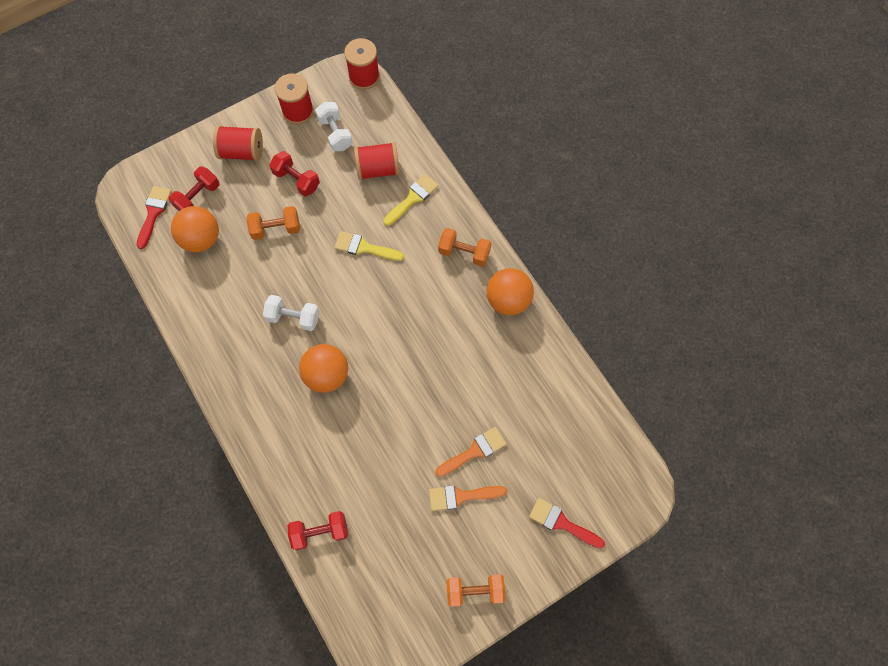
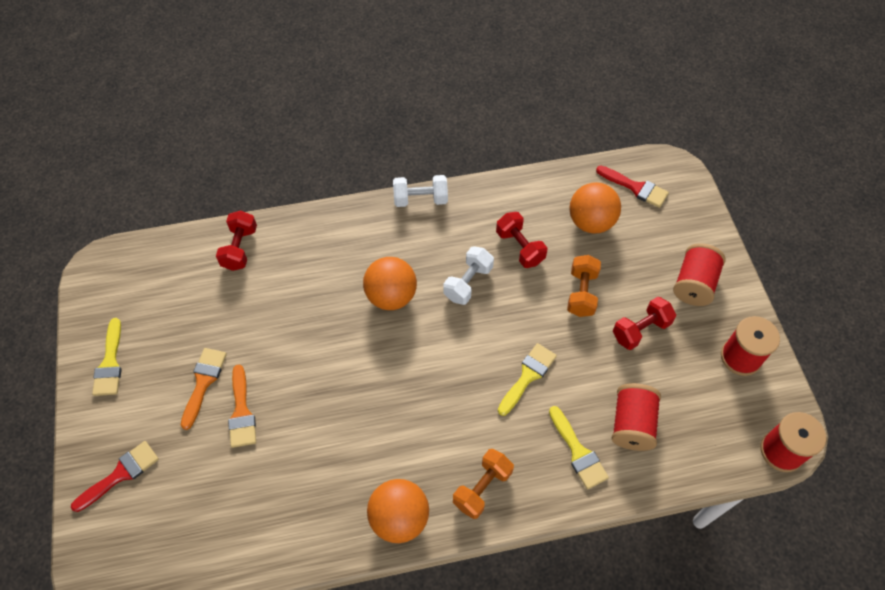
camera: 110 degrees right, 10 degrees down
(198, 197) = (644, 230): red dumbbell -> red dumbbell (520, 247)
(335, 133) = (697, 390): white dumbbell -> white dumbbell (420, 199)
(475, 590) = (110, 363): orange dumbbell -> yellow brush

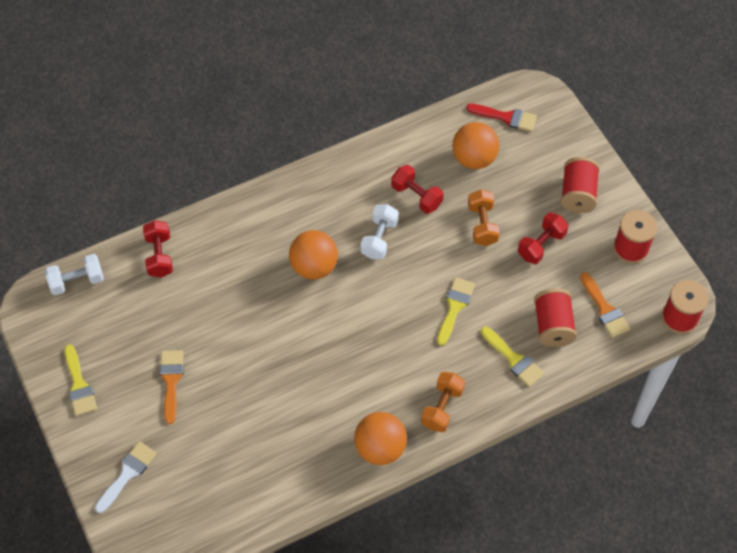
camera: 15 degrees left, 0 degrees up
(120, 474) = (127, 474): red brush -> white brush
(241, 412) = (215, 397): orange brush -> orange brush (604, 309)
(420, 199) = (313, 172): white dumbbell -> white dumbbell (77, 281)

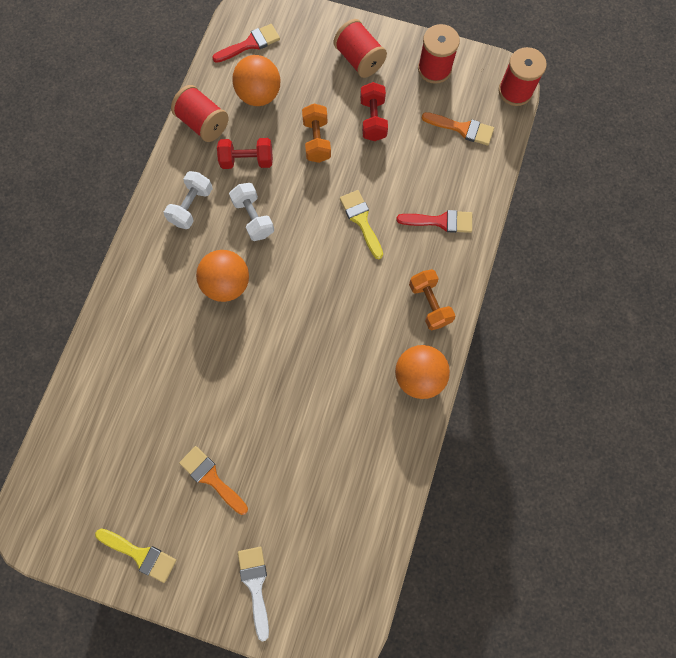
camera: 45 degrees left, 15 degrees up
(77, 281) = (47, 472): white dumbbell -> white dumbbell (191, 206)
(159, 256) = (95, 387): red dumbbell -> none
(482, 225) = (317, 140): orange dumbbell -> orange dumbbell turned 45 degrees clockwise
(514, 359) = (440, 221): yellow brush -> red brush
(552, 326) = (441, 172): red spool -> red spool (203, 123)

